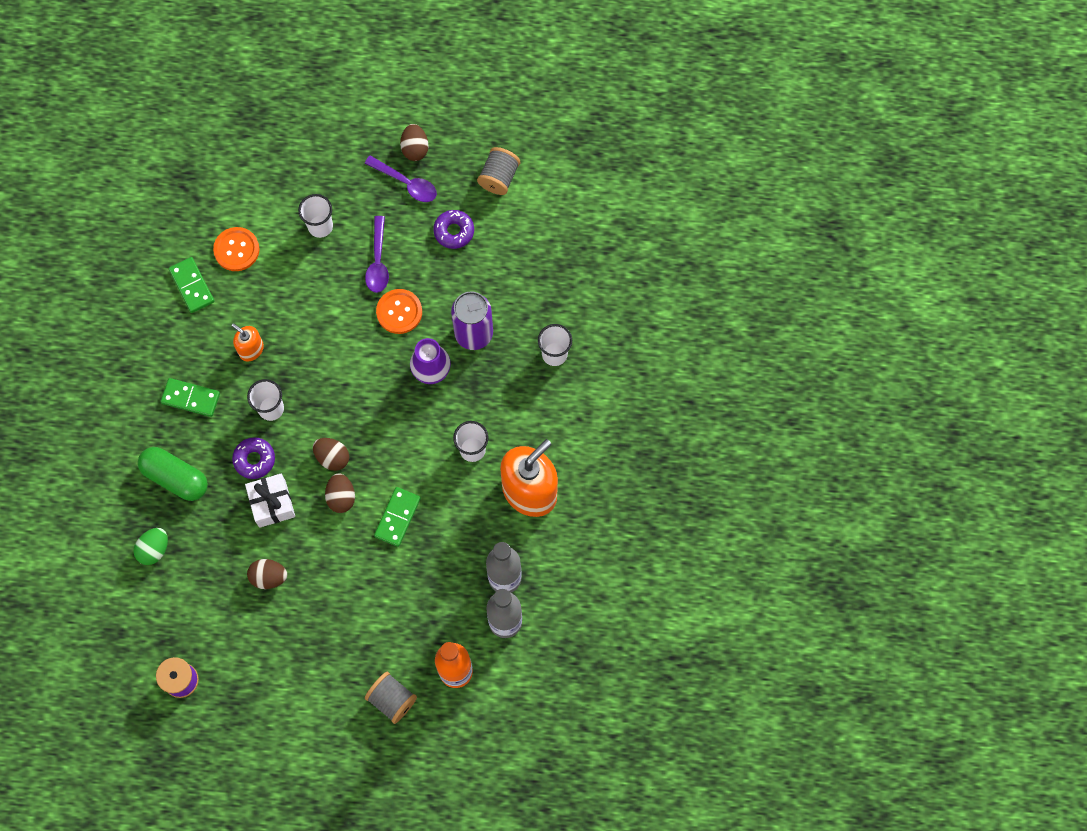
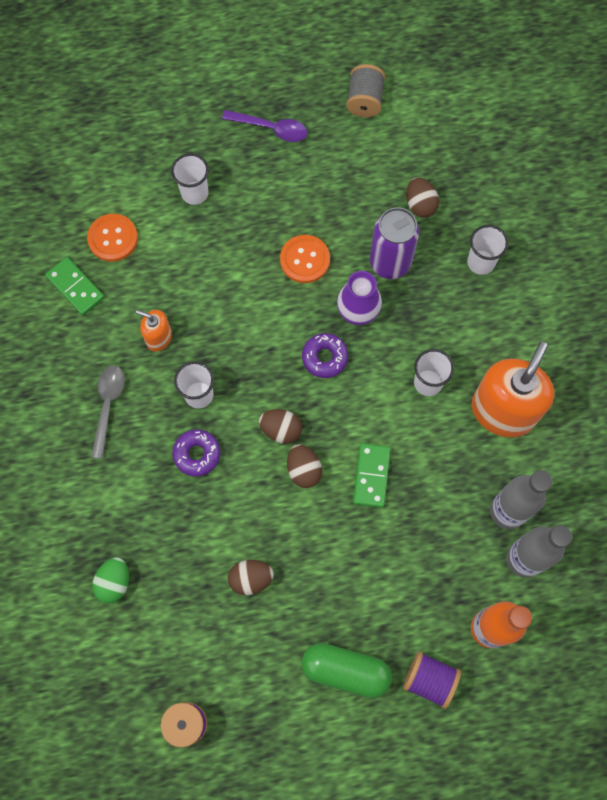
camera: 15 degrees left, 0 degrees up
(176, 477) = (116, 496): green capsule -> green capsule (346, 670)
(191, 398) = (108, 406): green domino -> grey spoon
(272, 504) = (230, 497): white gift -> none
(378, 261) = (266, 213): purple spoon -> none
(392, 699) = (429, 680): grey spool -> purple spool
(415, 148) = (269, 92): brown egg -> brown egg (420, 204)
(454, 231) = (336, 164): purple donut -> purple donut (325, 357)

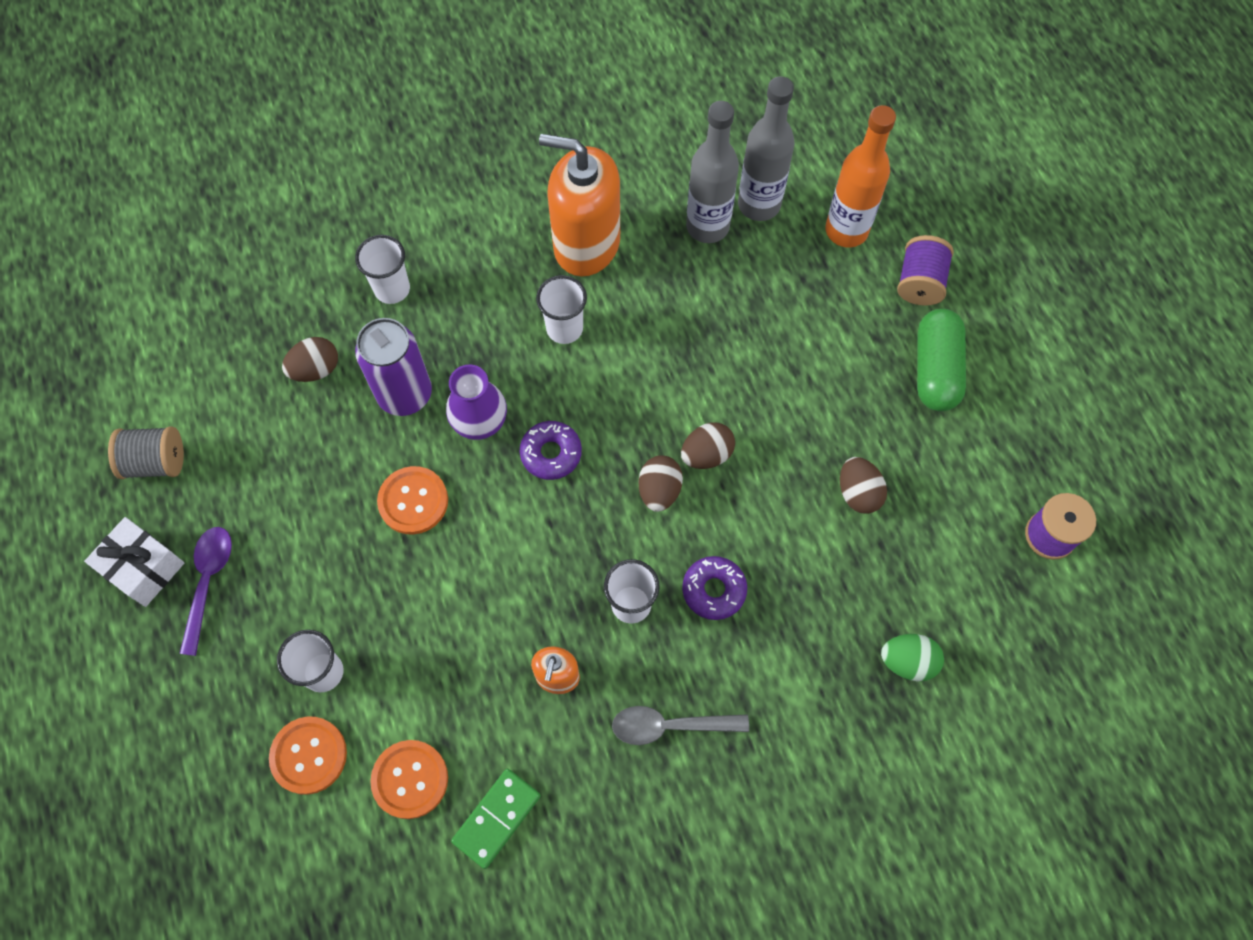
camera: 100 degrees left, 5 degrees down
(142, 181) = (309, 755): none -> orange button
(288, 91) = (143, 568): none -> white gift
(371, 476) = (697, 376): green domino -> none

